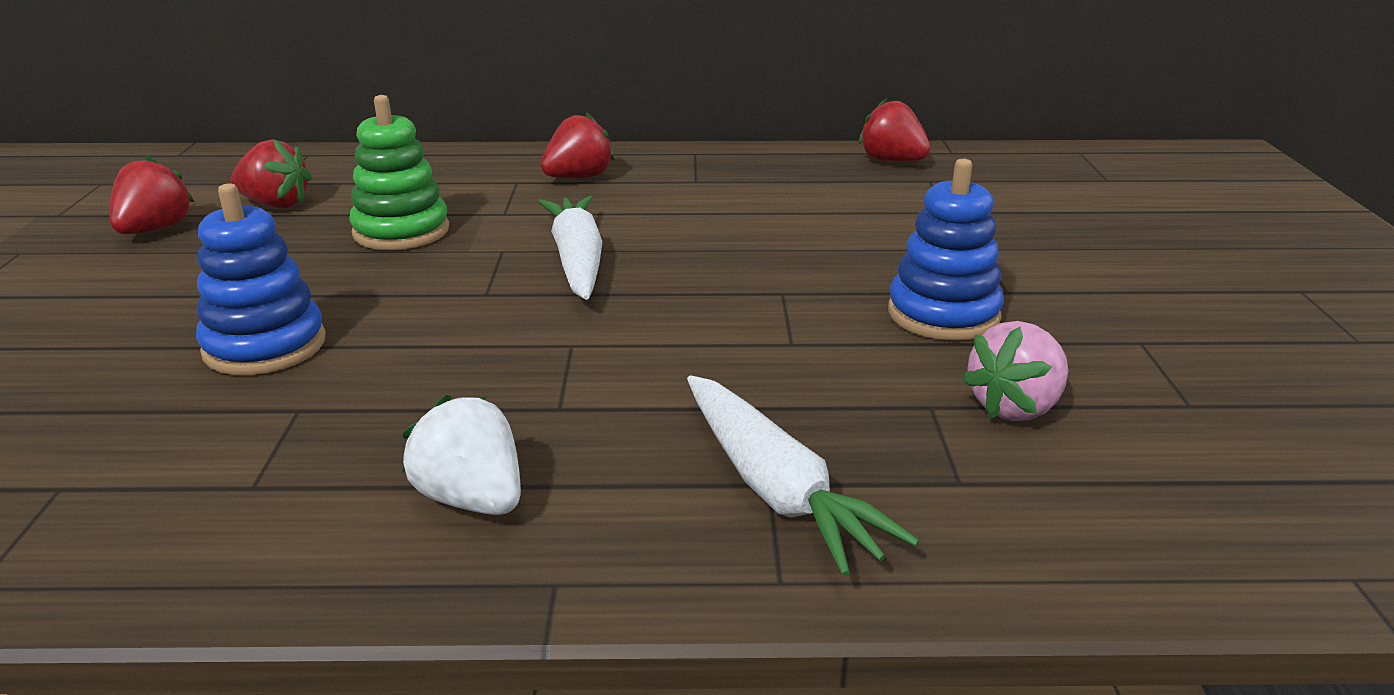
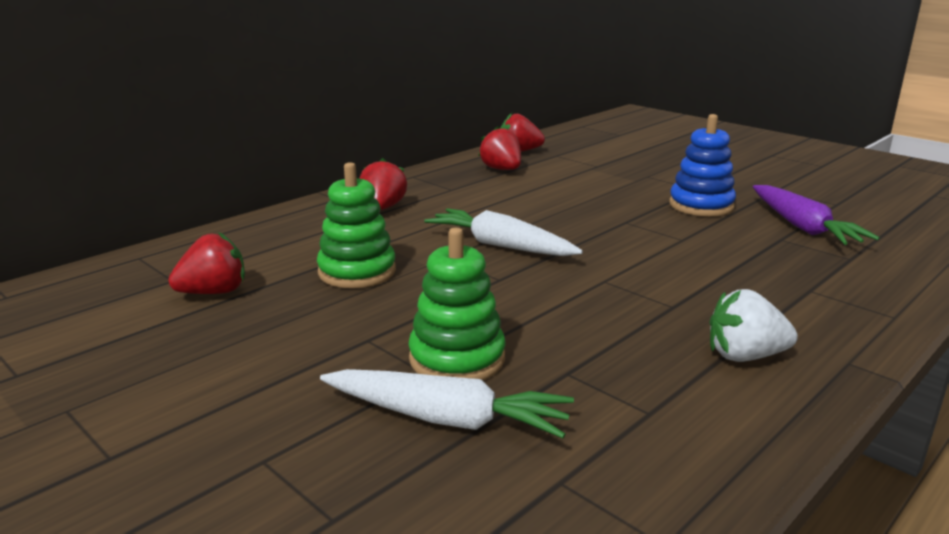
camera: 45 degrees left, 5 degrees down
(155, 230) = (157, 344): red strawberry -> red strawberry (502, 169)
(265, 346) = (457, 358): blue stacking toy -> green stacking toy
(776, 489) = (817, 290): white carrot -> white carrot (447, 419)
(1015, 407) = (802, 227): pink strawberry -> purple carrot

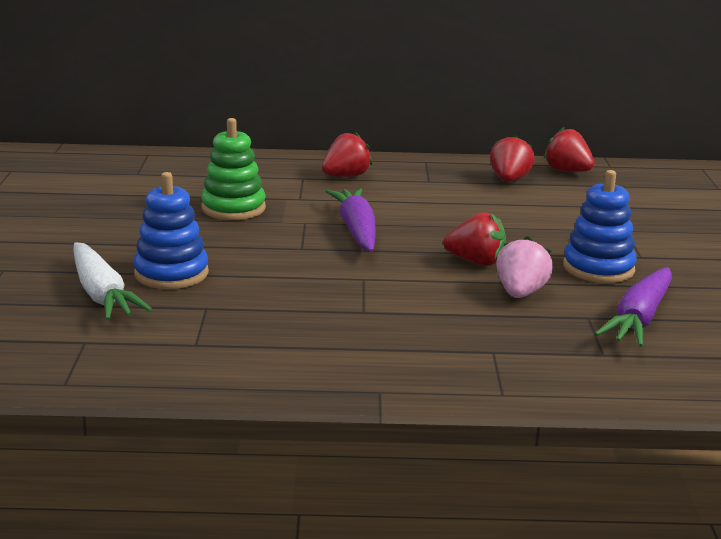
camera: 45 degrees right, 0 degrees up
(214, 292) = (140, 188): red strawberry -> red strawberry (476, 262)
(457, 358) = (171, 274): green stacking toy -> blue stacking toy
(500, 245) = (356, 230): white carrot -> purple carrot
(712, 241) = (520, 293): none -> pink strawberry
(745, 356) = (324, 353): white strawberry -> none

